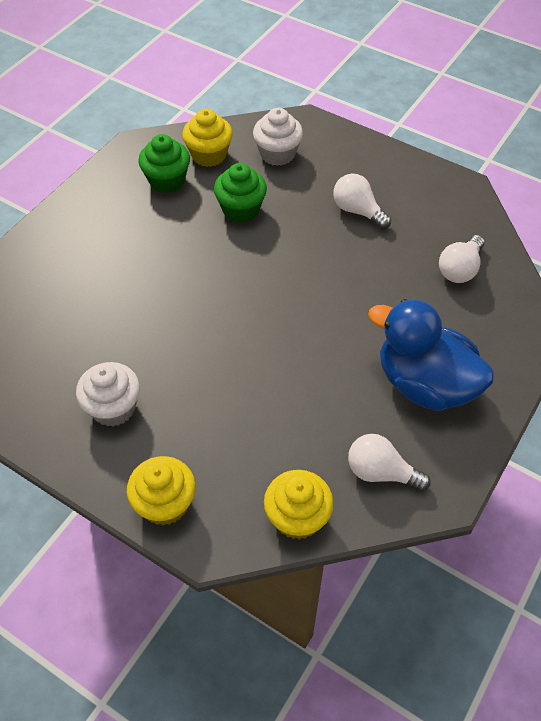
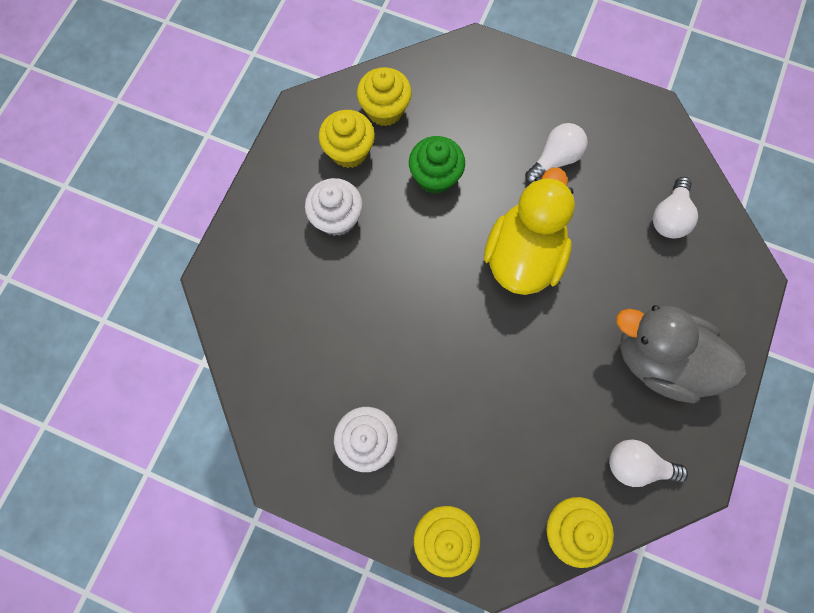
camera: 10 degrees left, 20 degrees up
(167, 180) = (349, 151): green cupcake -> yellow cupcake
(277, 154) = (456, 97): white cupcake -> white cupcake (337, 218)
(308, 280) = (522, 255): none -> yellow duck
(358, 211) = (554, 159): white light bulb -> white light bulb turned 105 degrees clockwise
(424, 384) = (658, 359): blue duck -> grey duck

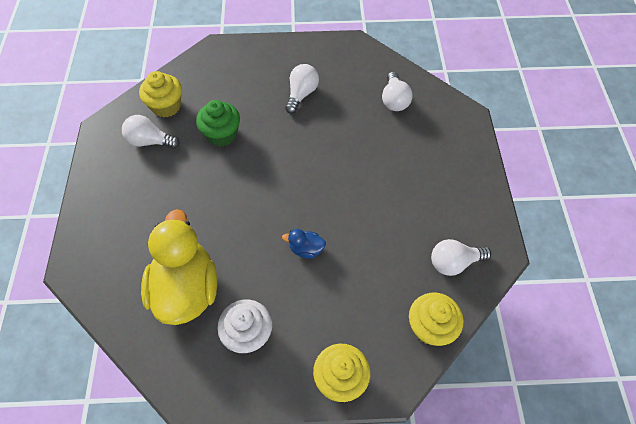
camera: 25 degrees left, 15 degrees down
(337, 218) = (158, 188): white cupcake -> none
(349, 151) = (150, 141): yellow cupcake -> white light bulb
(471, 369) = (306, 249): none -> blue duck
(522, 255) = (307, 160): yellow duck -> yellow duck (186, 289)
(658, 359) = (433, 188): grey duck -> none

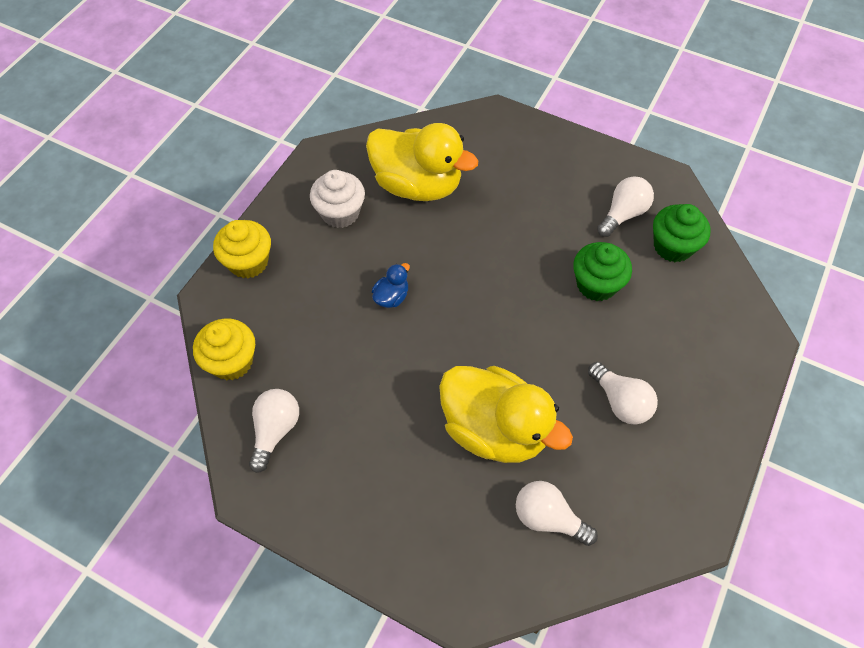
camera: 120 degrees right, 0 degrees up
(166, 106) = (672, 246): yellow cupcake -> green cupcake
(362, 144) = (494, 429): none -> yellow duck

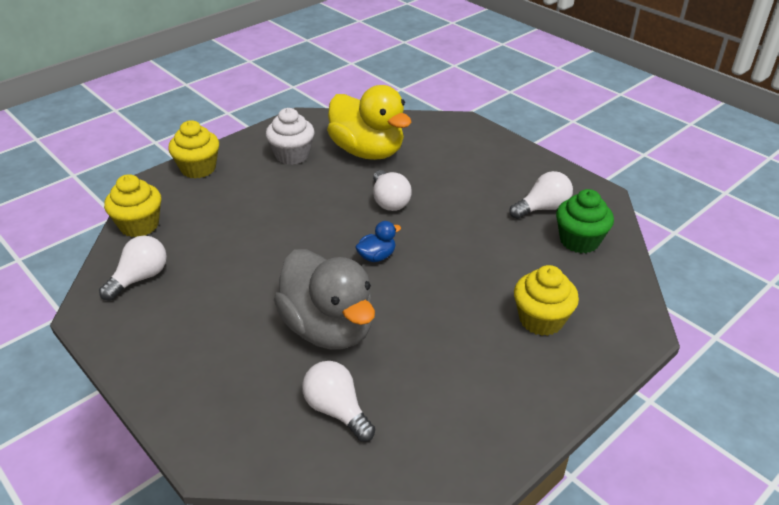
camera: 20 degrees right, 20 degrees down
(391, 297) = (298, 216): blue duck -> blue duck (377, 256)
(494, 429) = (329, 328): yellow duck -> grey duck
(596, 284) = (488, 250): green cupcake -> none
(620, 402) = (463, 340): white light bulb -> white light bulb (389, 201)
(677, 354) = (541, 320): none -> yellow cupcake

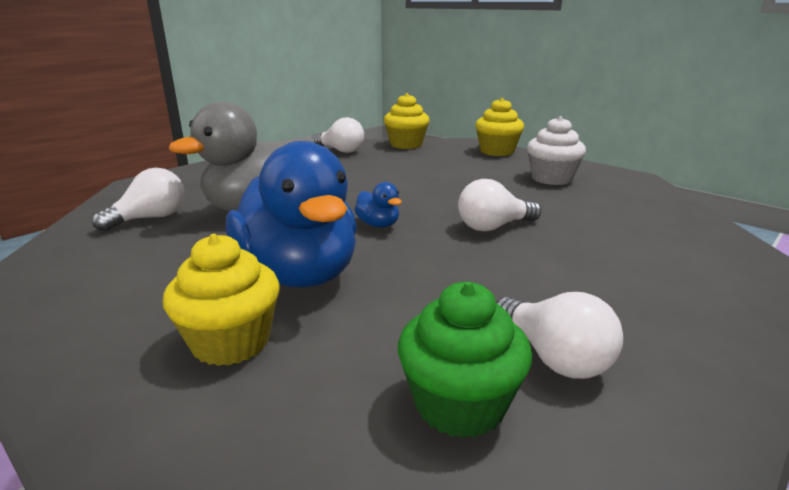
camera: 85 degrees right, 15 degrees down
(367, 151) = (598, 211): yellow duck -> none
(459, 296) = (299, 274): none -> blue duck

